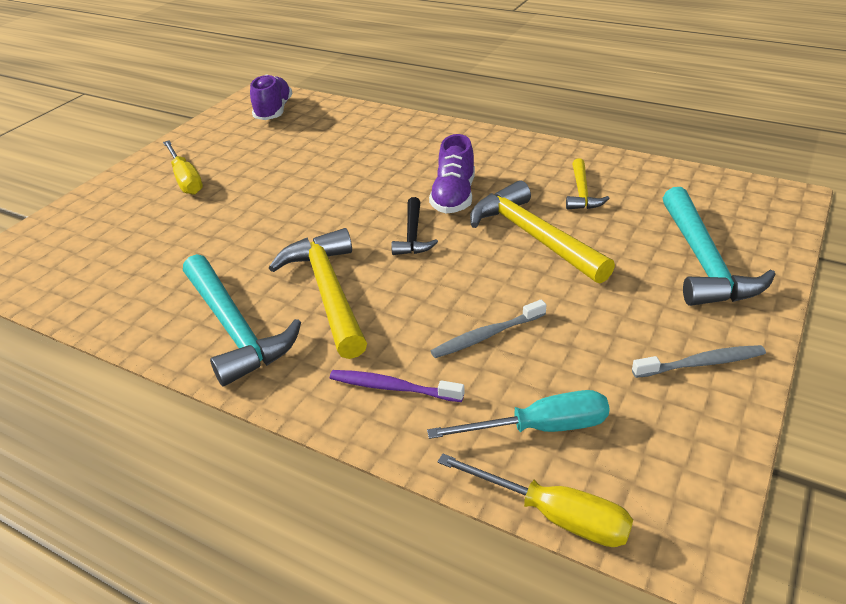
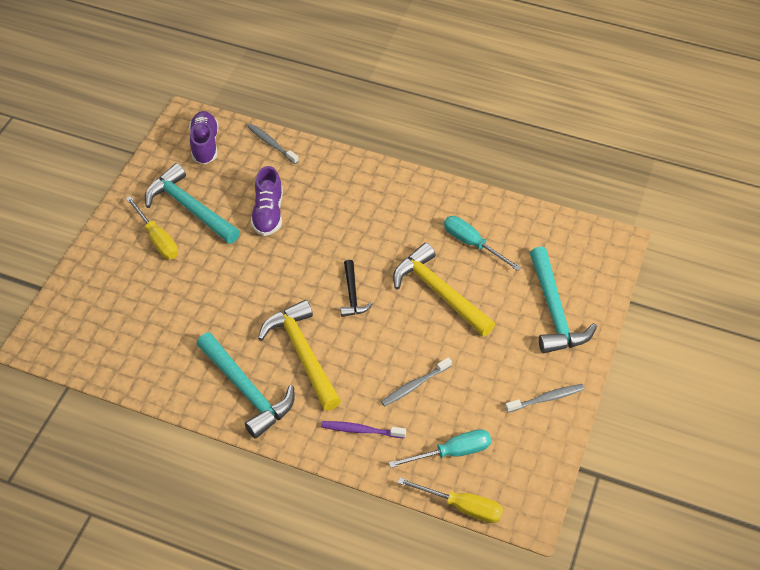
camera: 10 degrees left, 15 degrees up
(235, 156) = (189, 208): none -> turquoise hammer
(348, 111) = (271, 144): none -> grey toothbrush
(454, 197) = (377, 252): purple shoe -> purple shoe (268, 213)
(582, 193) = (472, 243): yellow hammer -> turquoise screwdriver

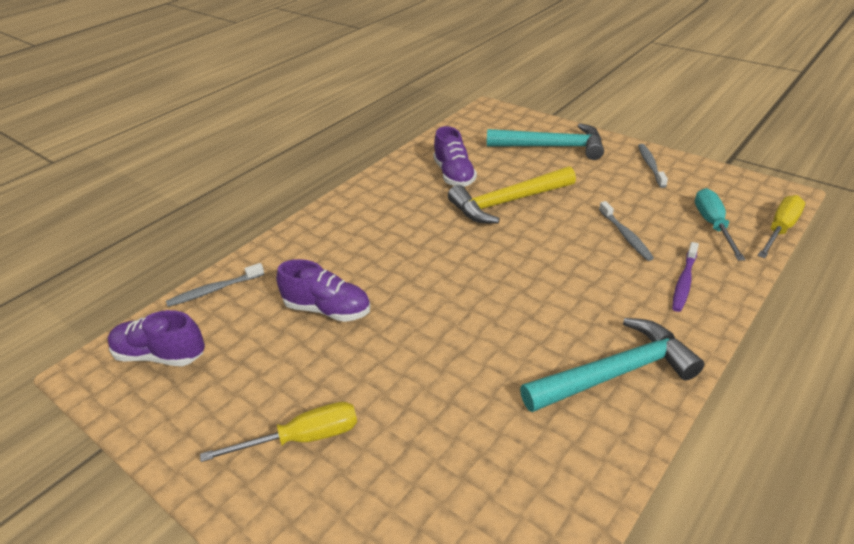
camera: 70 degrees left, 15 degrees down
(189, 208) = (265, 390): turquoise hammer -> none
(302, 353) = (564, 312): yellow hammer -> none
(352, 295) = (489, 260): black hammer -> none
(472, 243) = (454, 175): turquoise screwdriver -> purple shoe

